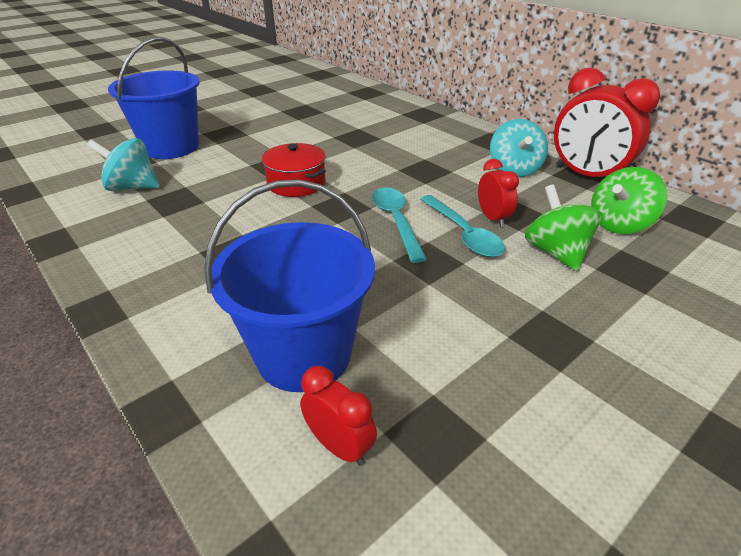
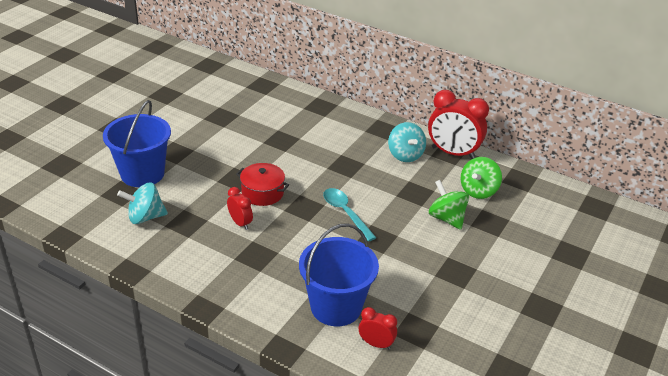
camera: 20 degrees left, 0 degrees up
(463, 234) = (390, 215): turquoise spoon -> none
(492, 218) = (404, 200): red clock -> red clock (240, 223)

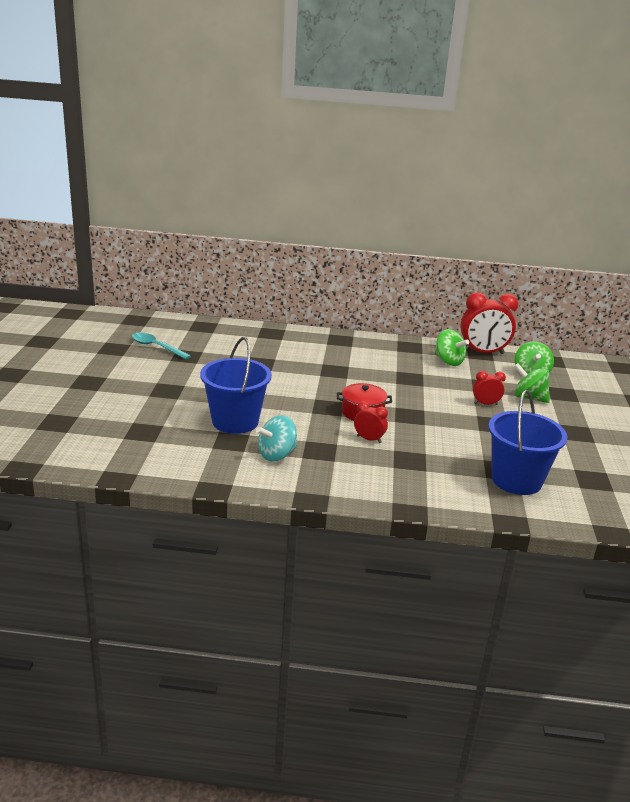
camera: 25 degrees left, 10 degrees down
(345, 213) = (448, 412): turquoise spoon -> turquoise spoon (156, 347)
(376, 344) = (576, 497): red clock -> red clock (485, 404)
(405, 155) = (448, 361): turquoise spinning top -> green spinning top

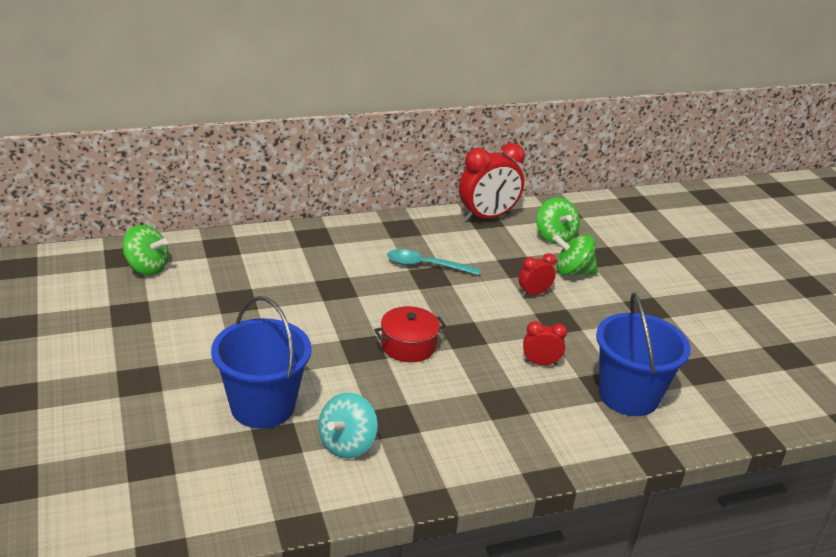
camera: 25 degrees left, 5 degrees up
(156, 347) = (78, 309): turquoise spoon -> turquoise spoon (425, 265)
(369, 439) = (440, 385): red clock -> red clock (540, 363)
(448, 361) = (458, 240): green spinning top -> green spinning top (147, 268)

